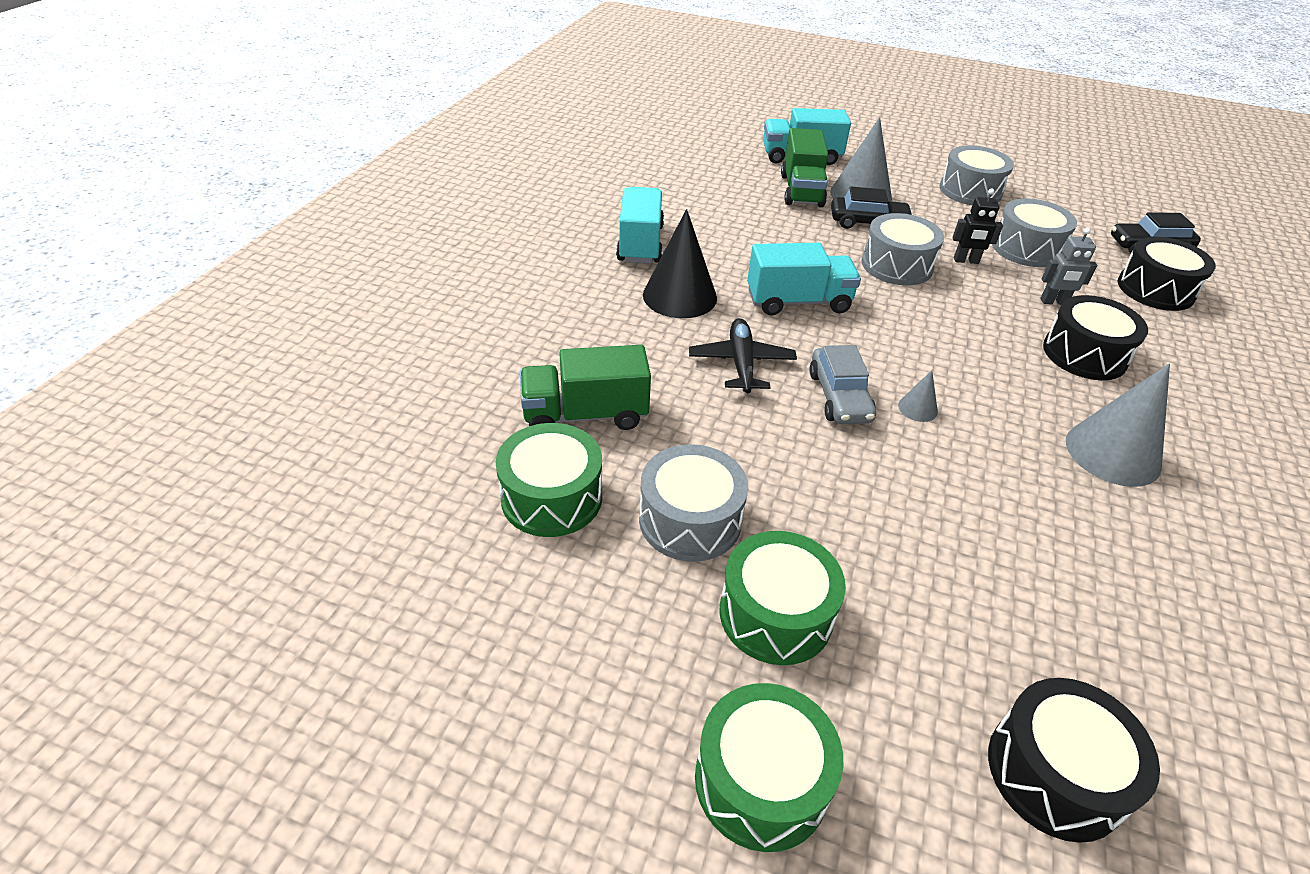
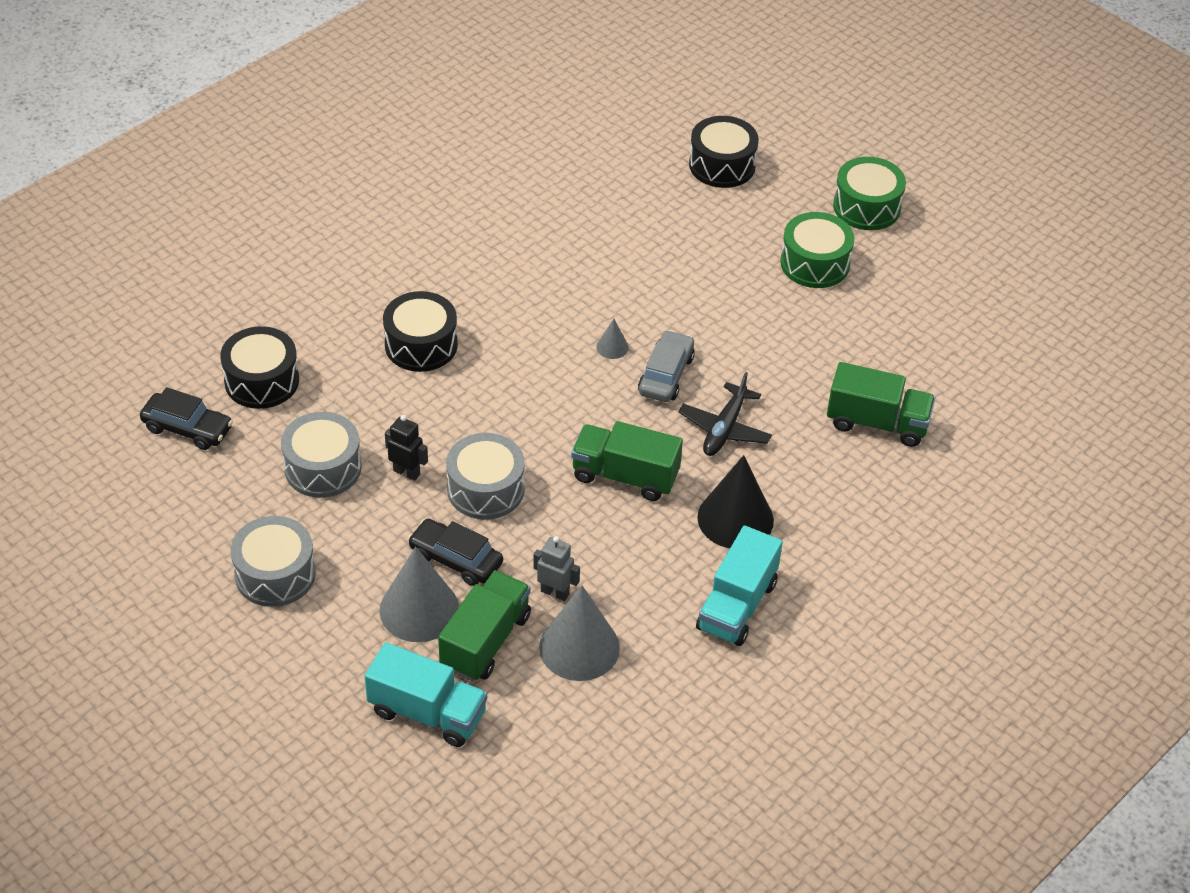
camera: 155 degrees left, 5 degrees up
(551, 497) = (924, 369): green drum -> none
(690, 520) = (837, 326): grey drum -> none
(798, 302) = (625, 476): turquoise truck -> green truck
(1054, 302) = (379, 399): grey robot -> grey robot (555, 592)
(1112, 453) = (502, 273): grey cone -> grey cone (579, 647)

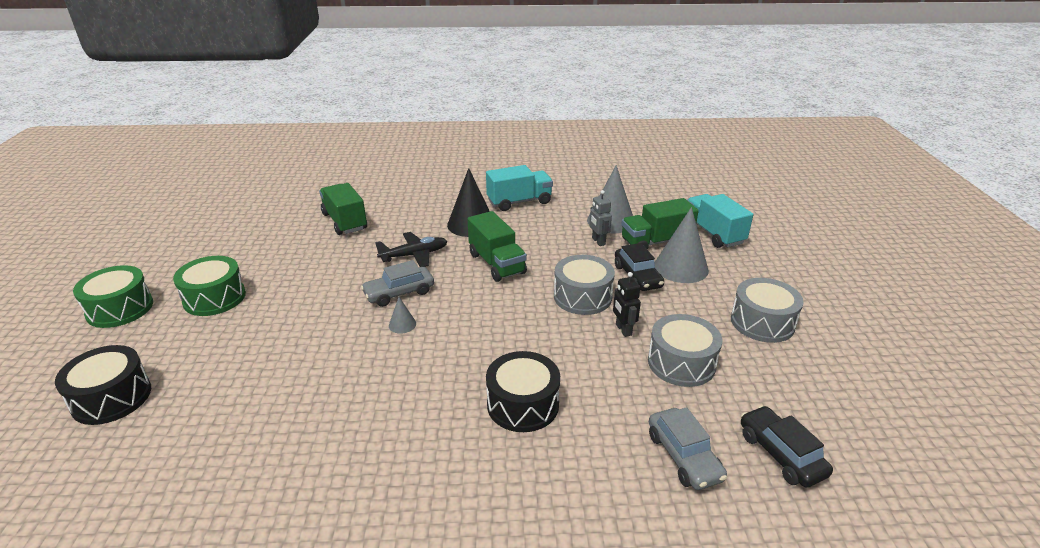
camera: 135 degrees left, 15 degrees down
(262, 381) = (683, 456): black drum -> grey car

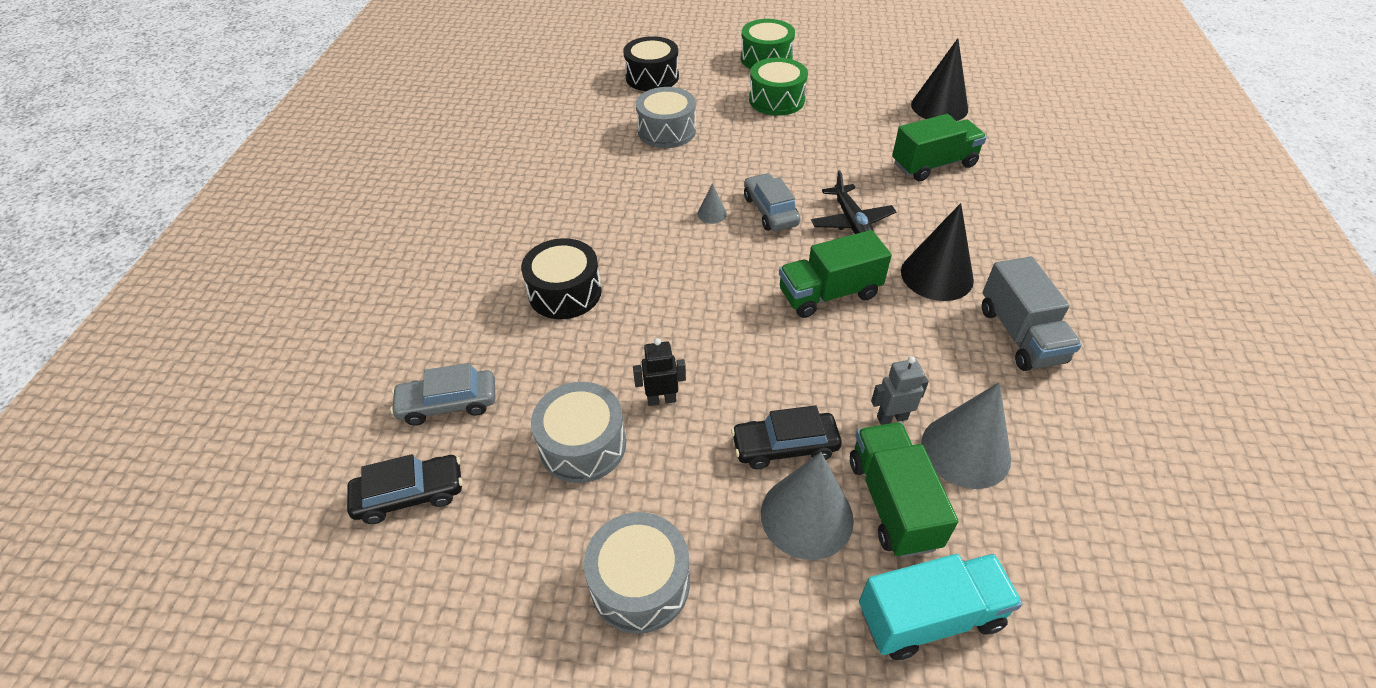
camera: 100 degrees right, 15 degrees up
(262, 217) = (939, 107): none -> black cone
(519, 202) = (1020, 335): turquoise truck -> grey truck
(582, 297) = (741, 371): grey drum -> grey drum (667, 131)

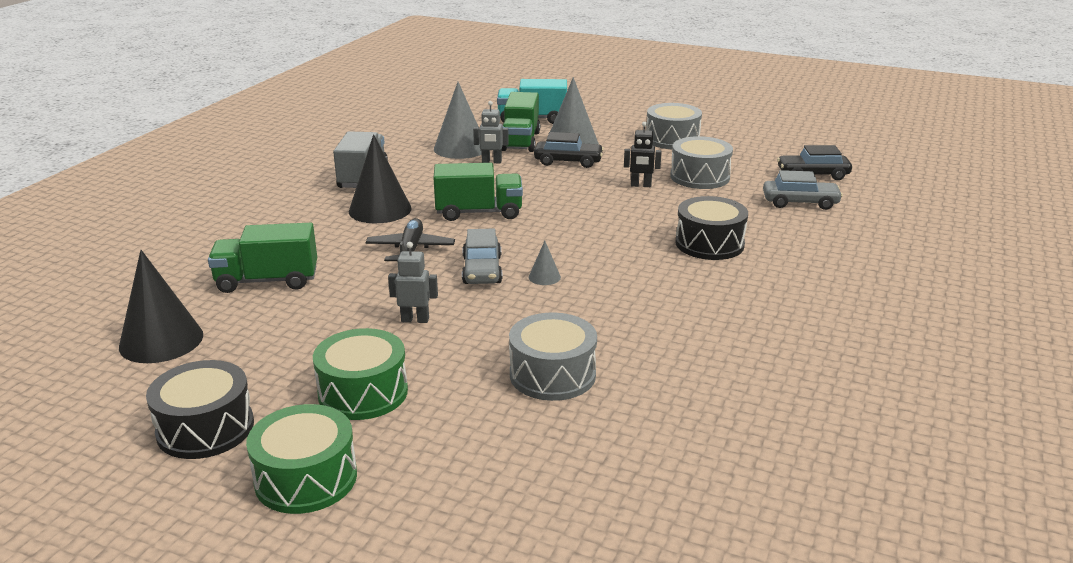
camera: 165 degrees left, 20 degrees down
(652, 77) = (534, 479): black drum -> black drum (205, 428)
(787, 153) = (415, 320): none -> grey robot

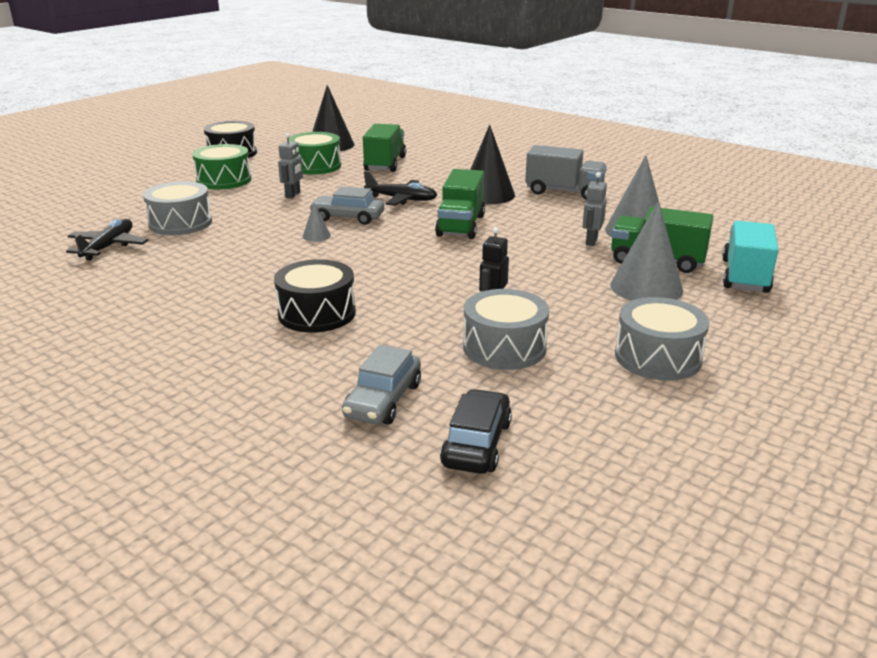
camera: 105 degrees right, 0 degrees up
(306, 478) = (164, 168): green drum -> green drum (315, 166)
(568, 161) = (582, 277): black car -> none
(657, 403) = (108, 247): none -> black plane

